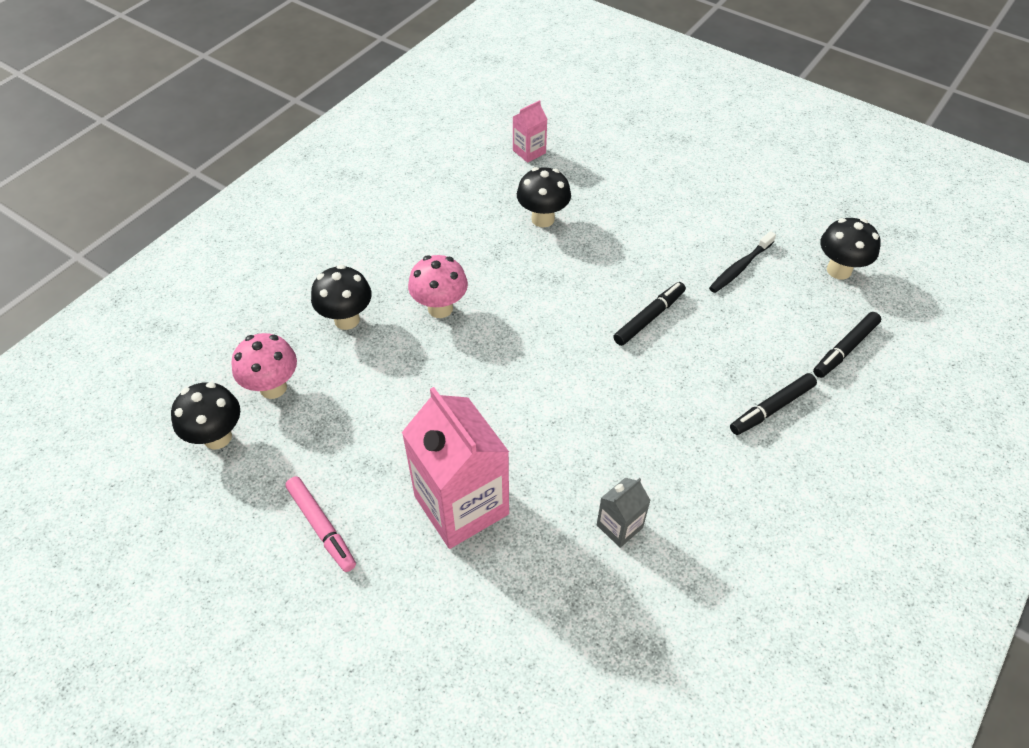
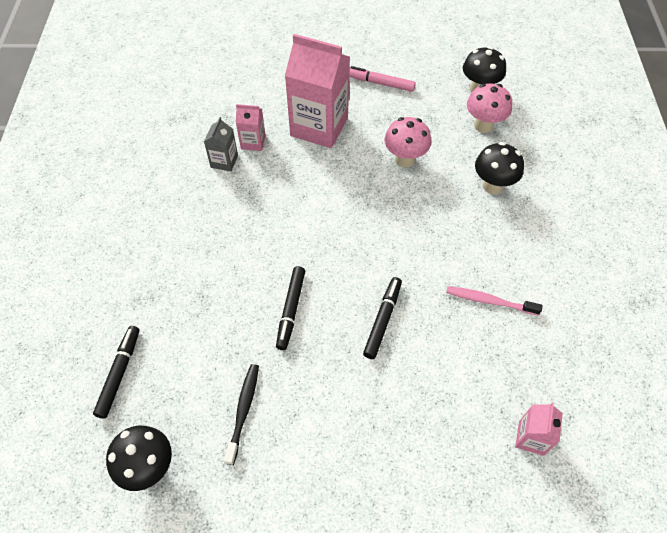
camera: 145 degrees right, 5 degrees up
(440, 308) = (443, 228): pink mushroom -> pink mushroom (404, 159)
(465, 234) = (489, 301): none -> pink toothbrush
(543, 219) = (446, 357): black mushroom -> none
(563, 534) = (253, 142): none -> pink carton
(771, 408) = (162, 286): black marker -> black marker (383, 320)

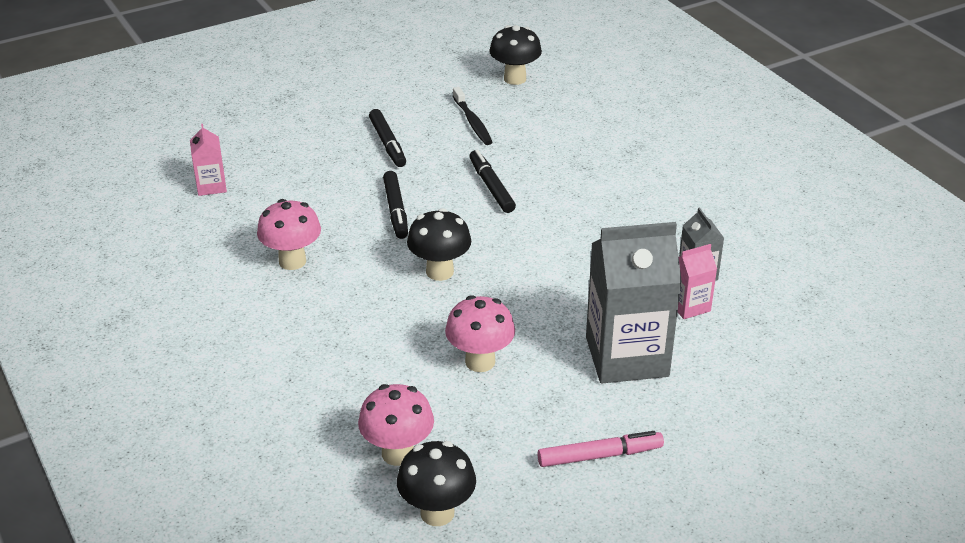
camera: 150 degrees right, 20 degrees down
(119, 373) = (596, 107): black marker -> black marker (387, 144)
(319, 127) = (627, 357): pink carton -> grey carton
(489, 301) = (292, 261): pink toothbrush -> pink mushroom
(492, 186) = (343, 375): black mushroom -> black mushroom (440, 272)

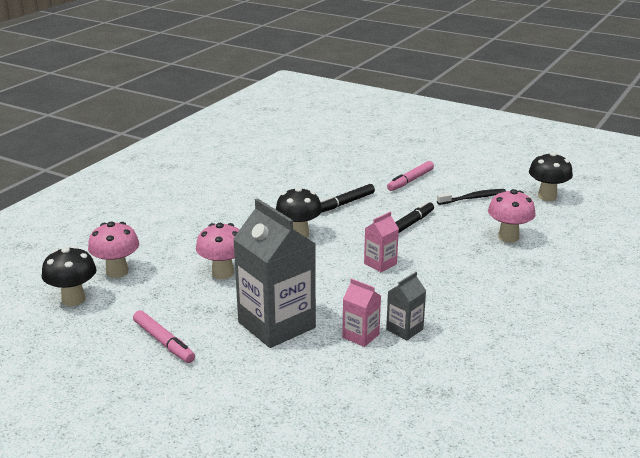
camera: 60 degrees right, 10 degrees down
(211, 186) = (304, 150): pink carton -> pink carton (380, 264)
(292, 261) = (261, 191): pink mushroom -> pink mushroom (508, 237)
(387, 144) = (410, 180): black marker -> pink marker
(472, 122) = (473, 198): black toothbrush -> black toothbrush turned 150 degrees counterclockwise

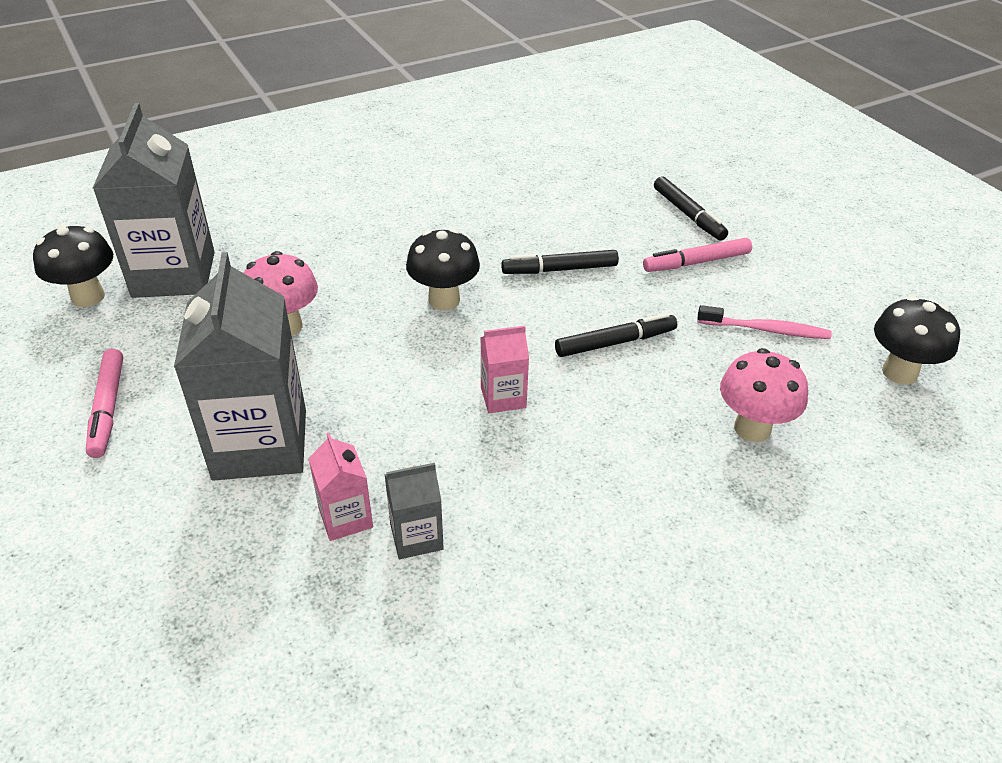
camera: 30 degrees right, 15 degrees up
(117, 272) = (174, 274): pink mushroom -> grey carton
(383, 162) = (688, 215): none -> black marker
(473, 198) = (766, 330): black toothbrush -> pink toothbrush

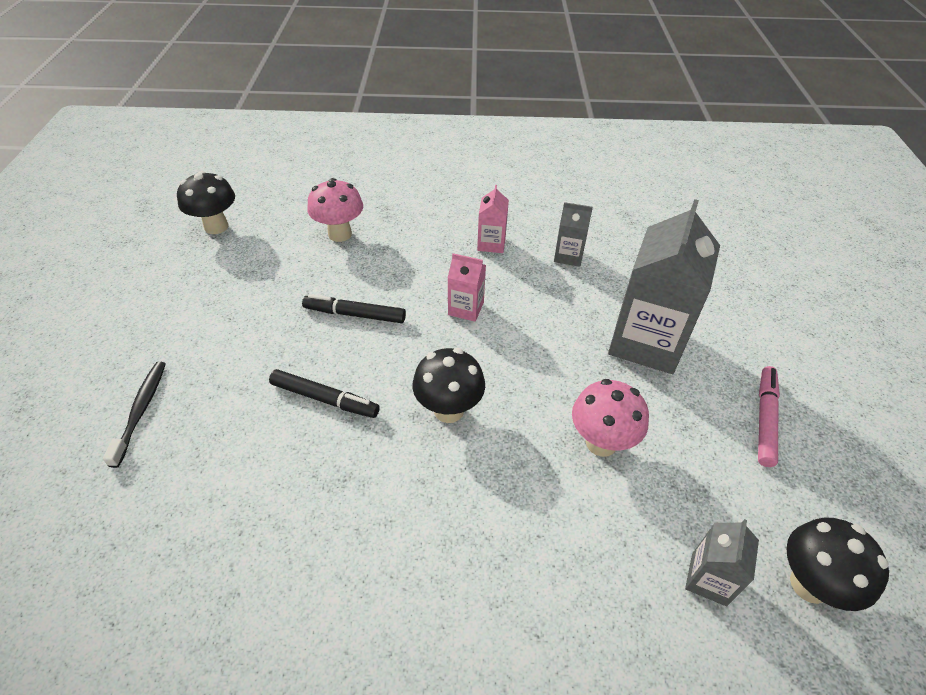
camera: 150 degrees left, 5 degrees up
(174, 274) = (708, 579): grey carton -> grey carton, size x0.47
(345, 518) = (604, 279): pink carton -> pink carton (491, 244)
(688, 215) = (141, 410): black marker -> black toothbrush
(696, 262) = (211, 354): pink marker -> none
(766, 330) = (247, 281): pink toothbrush -> none

